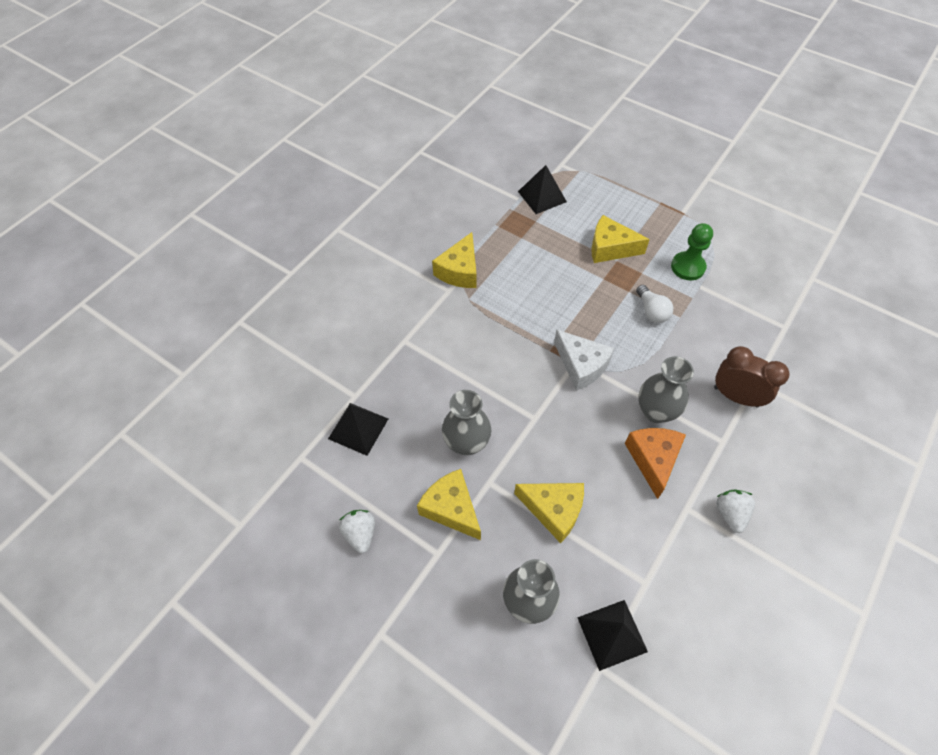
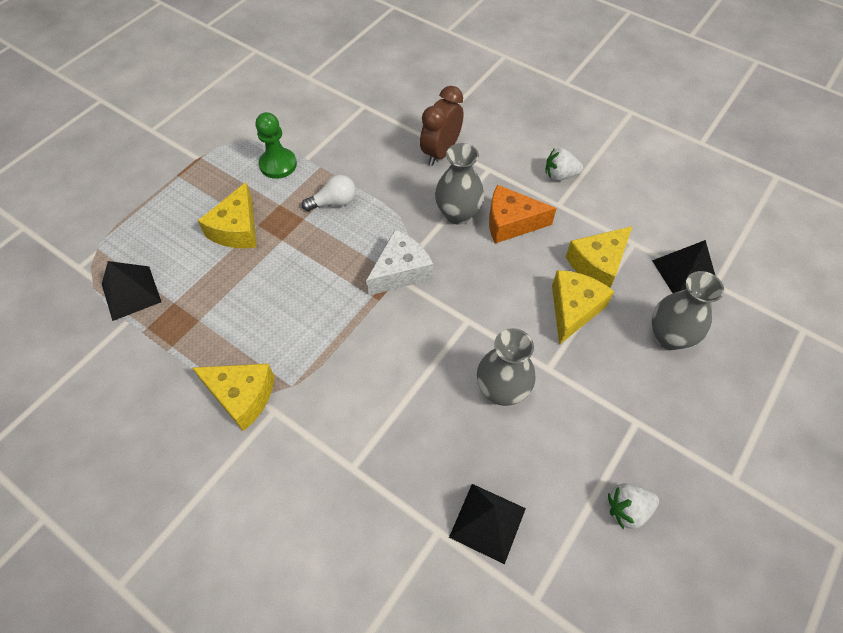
camera: 90 degrees left, 0 degrees up
(451, 509) = (583, 407): yellow cheese -> yellow cheese (598, 264)

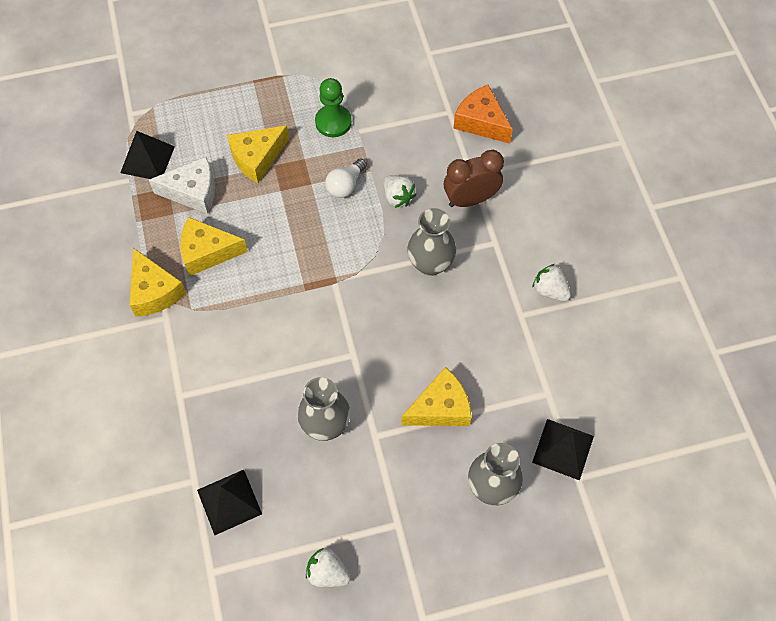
camera: 40 degrees right, 5 degrees up
(334, 202) = (345, 185): white light bulb -> white light bulb turned 105 degrees clockwise
(384, 185) = (398, 197): none -> white strawberry
(400, 271) = (341, 279): white cheese -> white cheese (193, 192)
(511, 223) = (465, 302): orange cheese -> orange cheese (481, 122)
(598, 264) = (498, 388): yellow cheese -> yellow cheese (207, 252)

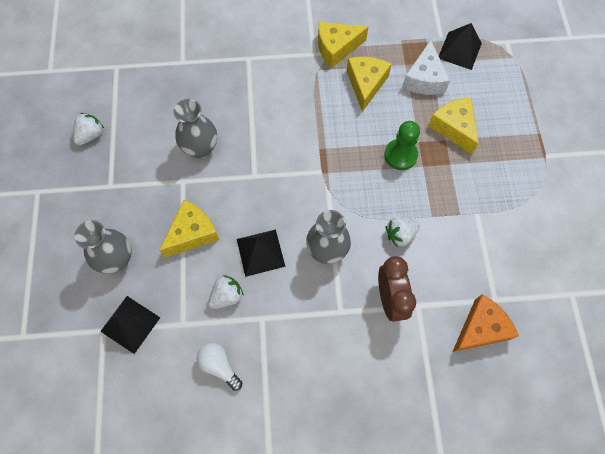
camera: 100 degrees right, 5 degrees up
(229, 501) = (161, 81): black pyramid -> black pyramid (260, 252)
(333, 122) = (489, 193): green pawn -> green pawn (400, 155)
(345, 185) = (418, 193): white light bulb -> white light bulb (219, 365)
(440, 408) = (192, 233): yellow cheese -> yellow cheese turned 120 degrees counterclockwise
(550, 290) = (281, 351): white strawberry -> white strawberry (227, 296)

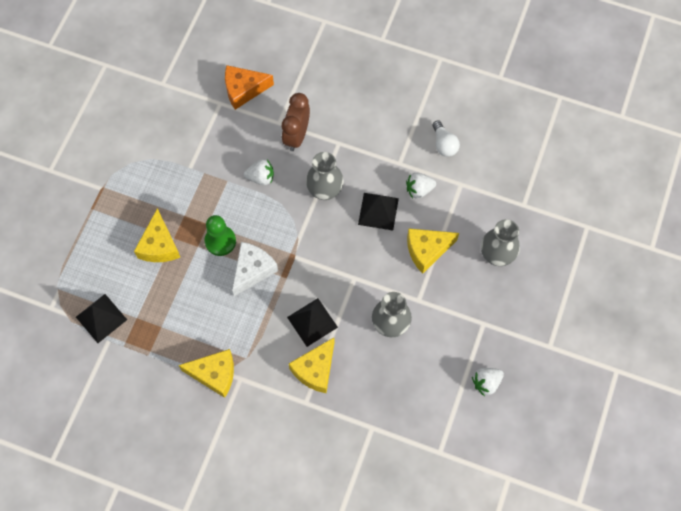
camera: 155 degrees left, 0 degrees up
(130, 324) = (501, 200): black pyramid -> black pyramid (312, 322)
(366, 84) = (210, 322): yellow cheese -> yellow cheese (315, 369)
(424, 79) = (153, 303): white cheese -> white cheese (252, 270)

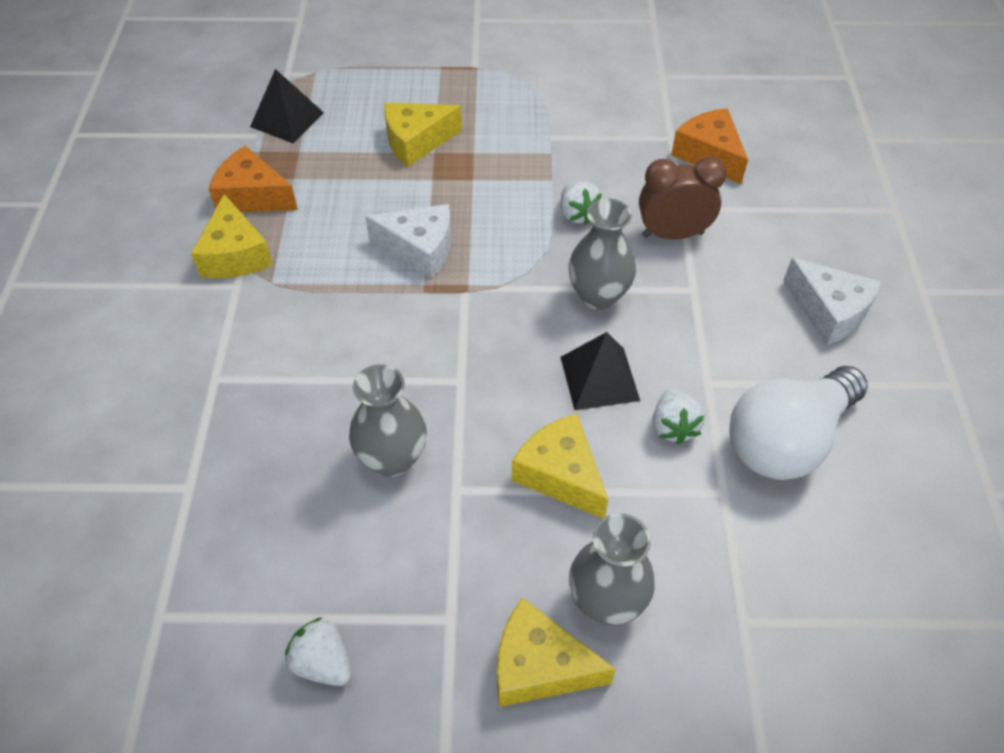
camera: 70 degrees right, 15 degrees down
(167, 354) = (253, 196): none -> orange cheese
(220, 241) = (451, 200): green pawn -> none
(312, 322) = (359, 346): black pyramid -> none
(315, 369) = (276, 375): yellow cheese -> yellow cheese (539, 666)
(378, 88) = (829, 311): none -> white cheese
(419, 190) = (673, 427): white strawberry -> white strawberry turned 150 degrees counterclockwise
(444, 144) = (787, 440): white light bulb -> white light bulb, size x2.03

